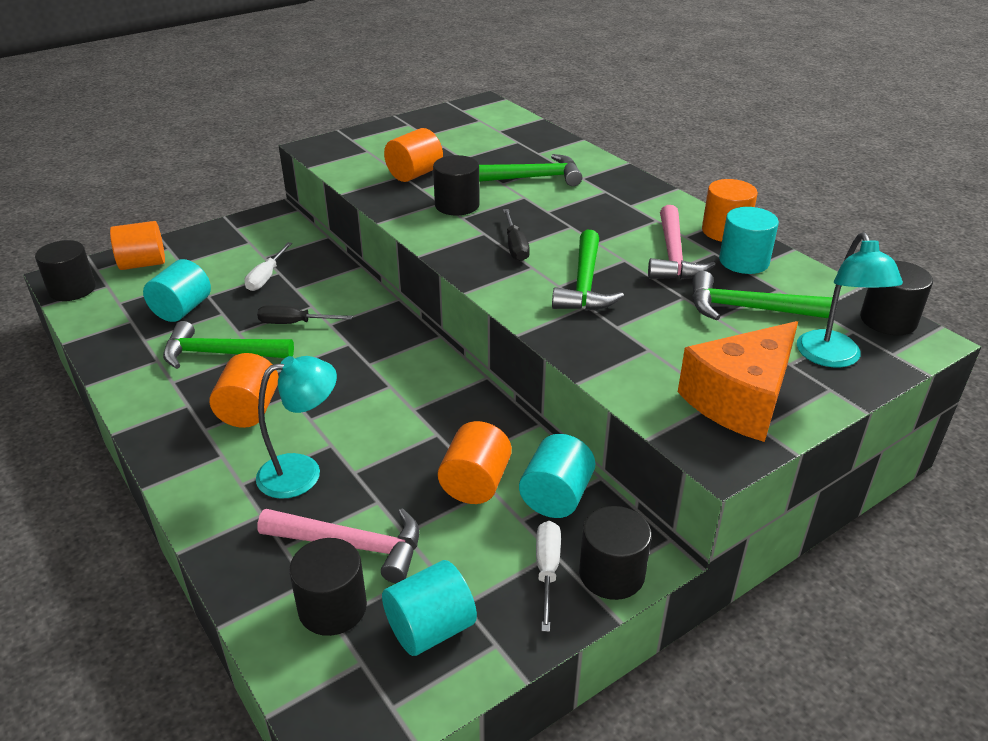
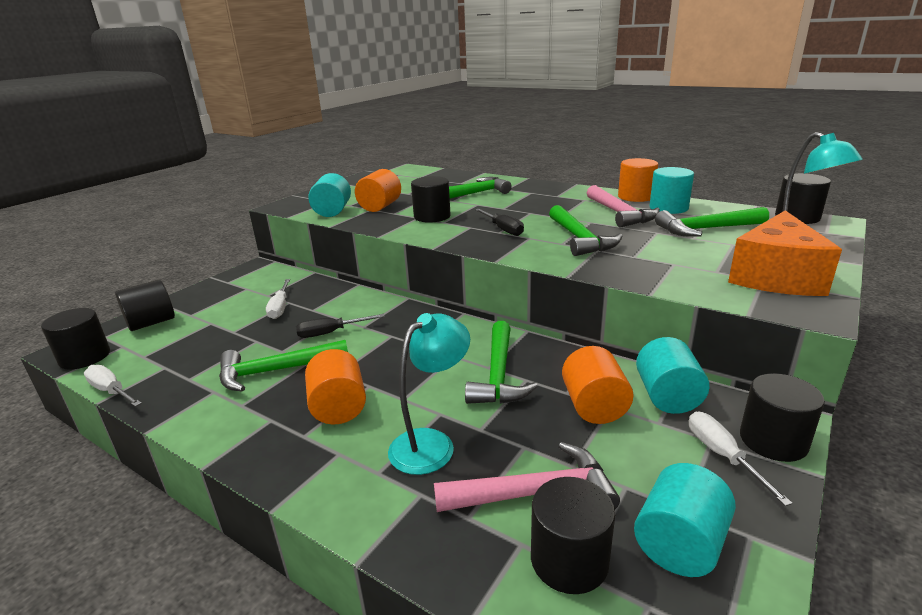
camera: 20 degrees left, 10 degrees down
(78, 334) = (111, 391): none -> white screwdriver
(143, 264) = (151, 323): orange cylinder -> black cylinder
(182, 309) = (214, 347): turquoise cylinder -> turquoise cylinder (332, 211)
(415, 420) = (498, 374): none -> green hammer

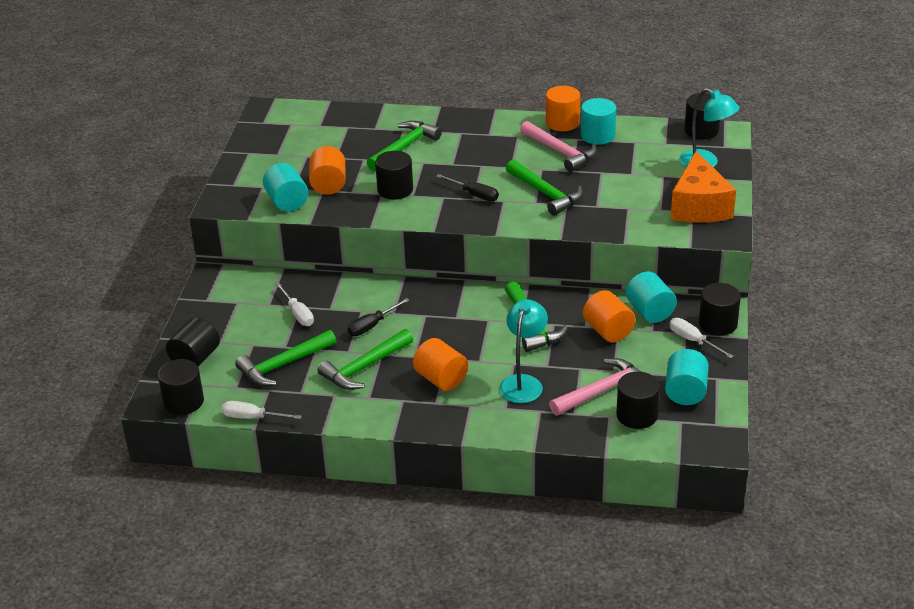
camera: 25 degrees left, 10 degrees up
(706, 229) = (638, 160): green hammer -> green hammer (283, 365)

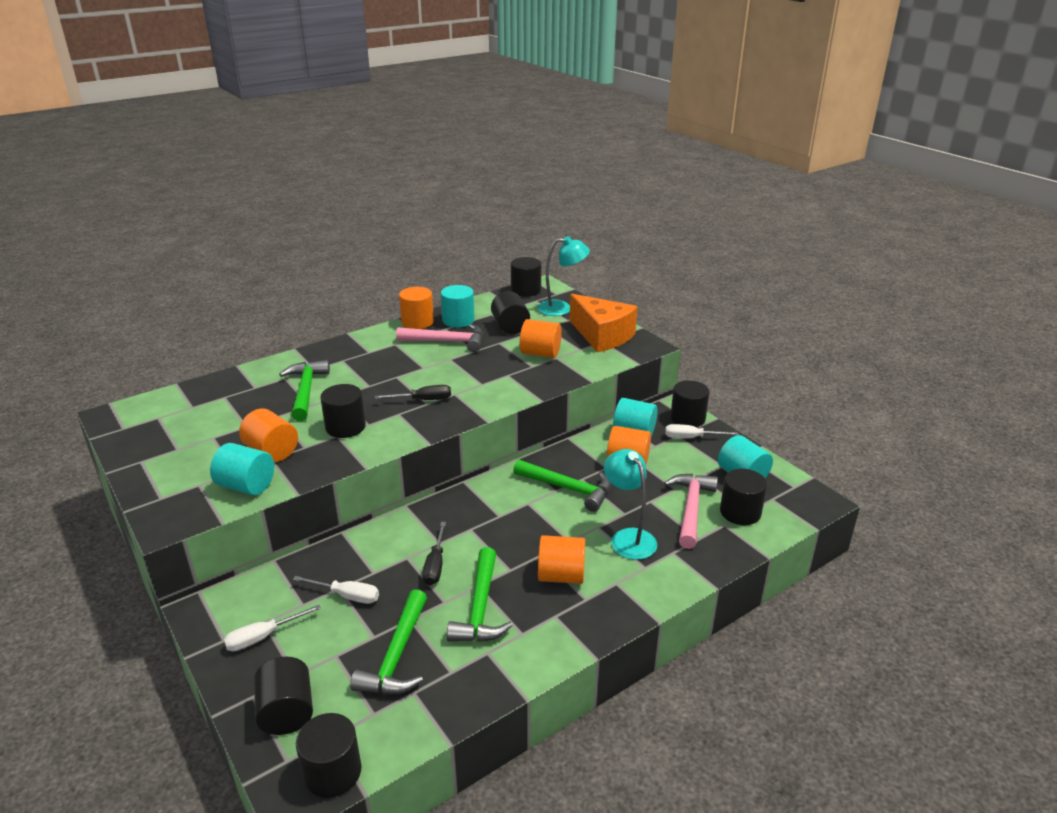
camera: 45 degrees left, 5 degrees down
(252, 417) = (435, 734): white screwdriver -> white screwdriver (263, 637)
(545, 194) = (480, 374): green hammer -> none
(620, 198) = (540, 353): none -> orange cylinder
(632, 162) = (510, 327): none -> black cylinder

